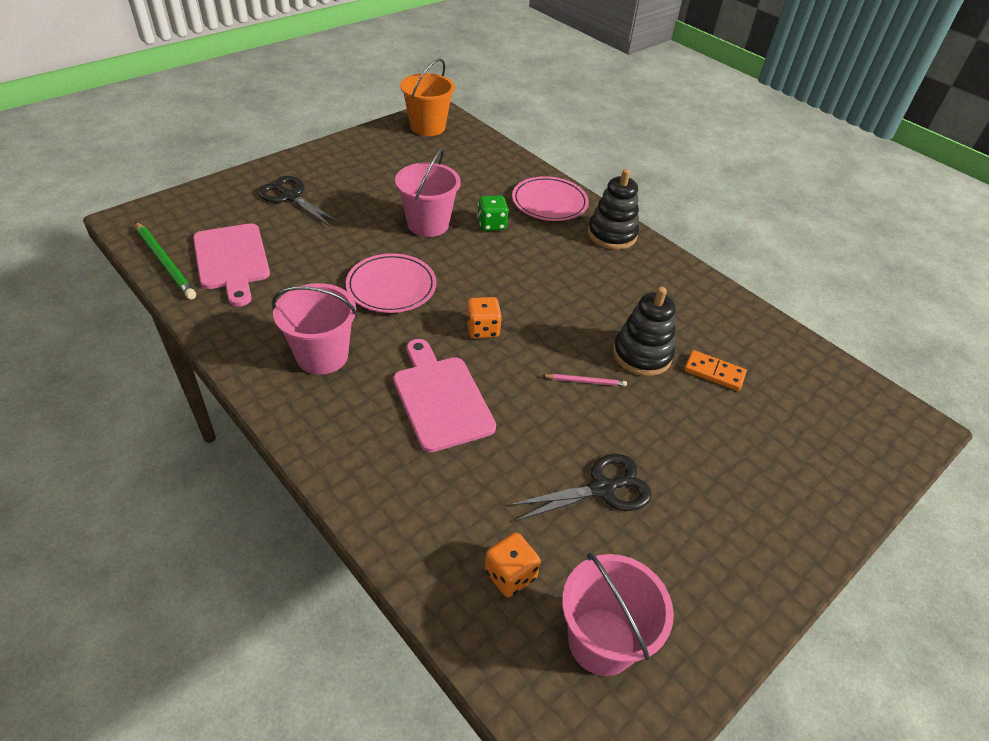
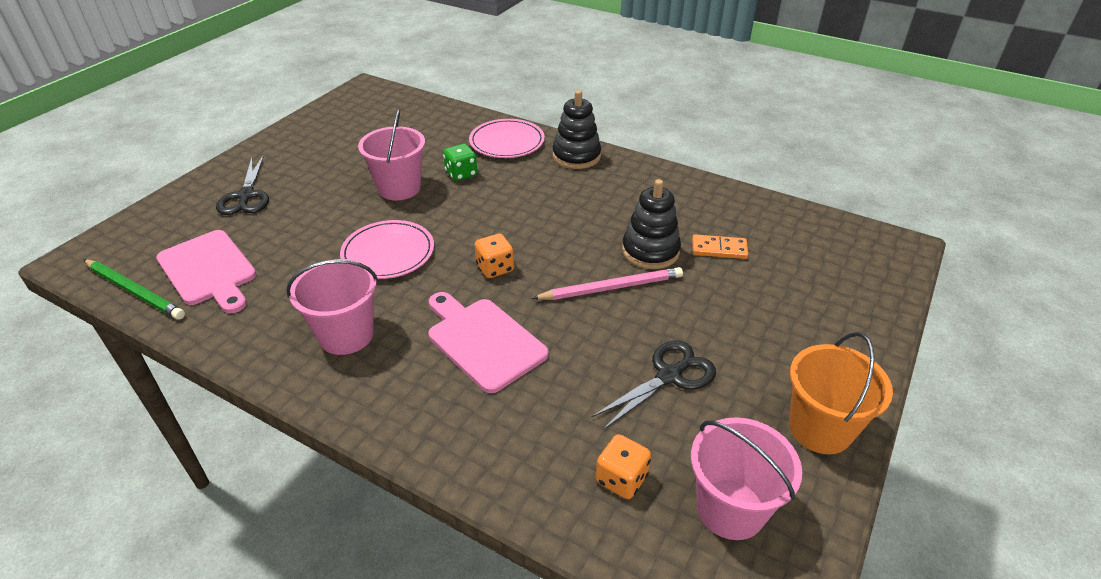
camera: 15 degrees left, 5 degrees down
(290, 197) = (246, 196): black scissors -> black scissors turned 120 degrees counterclockwise
(427, 127) = (359, 102): orange bucket -> orange bucket (820, 428)
(585, 381) = (611, 288): pink pencil -> pink pencil, size x1.88

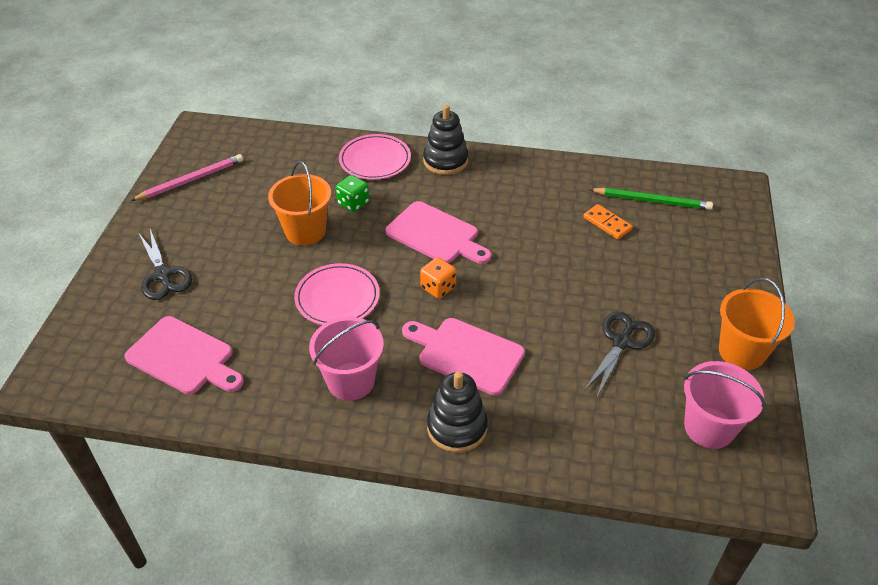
camera: 20 degrees left, 5 degrees up
(135, 291) = (128, 396): green pencil -> green pencil (652, 201)
(399, 188) = (305, 231): pink bucket -> orange bucket
(524, 219) = (436, 234): none -> pink cutting board
(611, 288) = (541, 280): pink pencil -> pink pencil (191, 180)
(621, 479) = (627, 430): orange dice -> none
(650, 251) = (555, 239): black stacking toy -> black stacking toy (457, 427)
(719, 249) = (607, 223): orange domino -> orange domino turned 60 degrees clockwise

